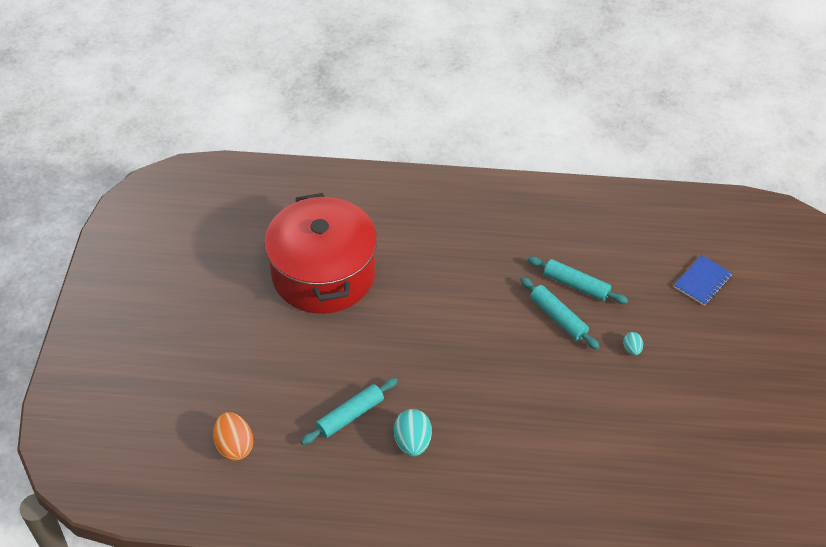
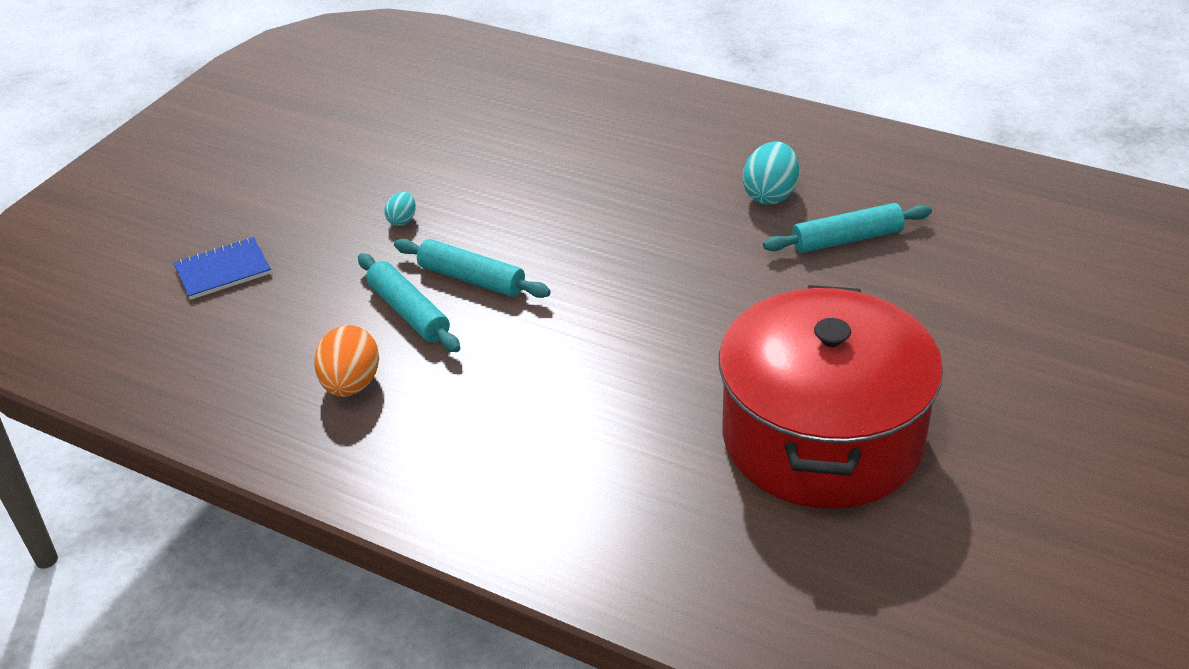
camera: 155 degrees left, 10 degrees down
(234, 446) = (1030, 243): orange egg -> orange egg (351, 384)
(558, 318) = (471, 278): turquoise rolling pin -> turquoise rolling pin turned 45 degrees counterclockwise

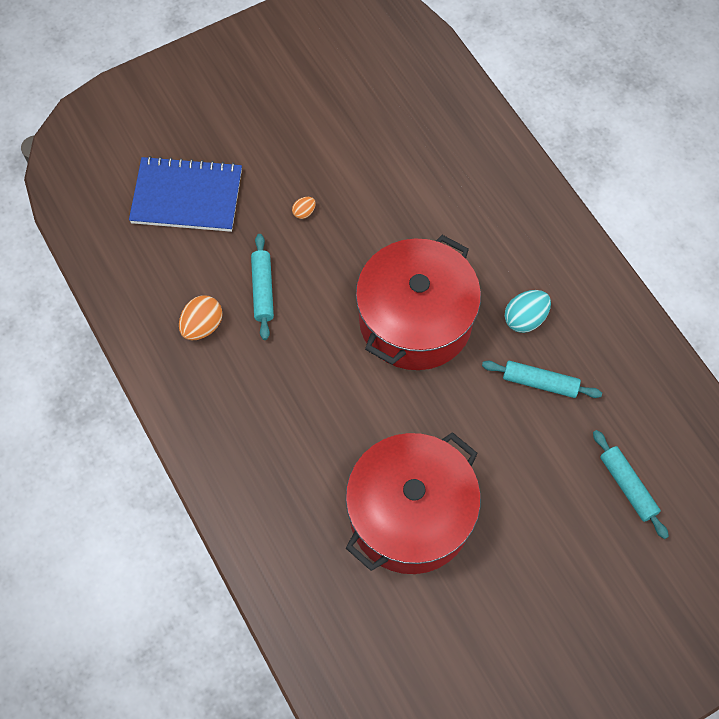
camera: 30 degrees right, 25 degrees up
(223, 271) = (187, 196): blue notebook -> blue notebook, size x1.93
(402, 220) = (304, 212): turquoise egg -> orange egg
(471, 278) = (311, 284): turquoise rolling pin -> turquoise rolling pin (627, 486)
(639, 252) = (415, 320): none -> red pot

